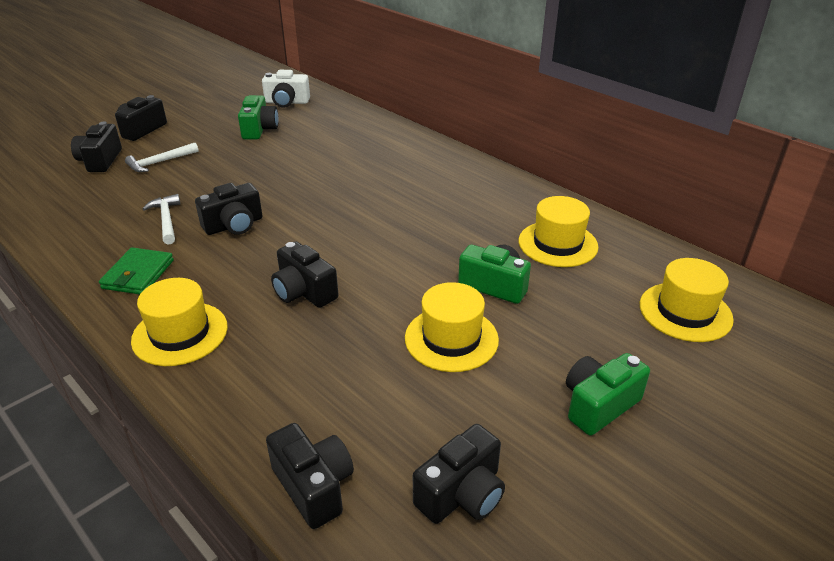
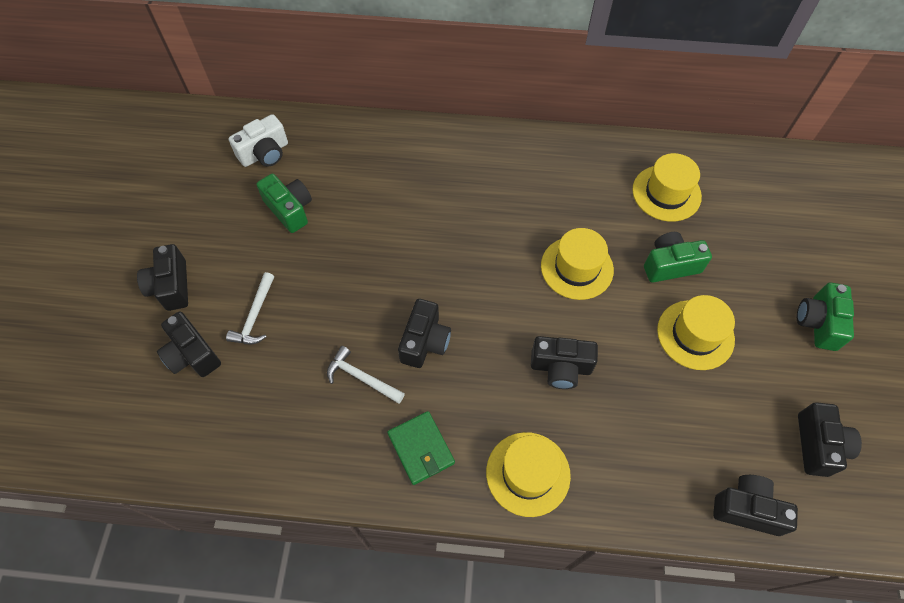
camera: 40 degrees left, 25 degrees up
(685, 312) = (791, 207): yellow hat -> yellow hat (577, 268)

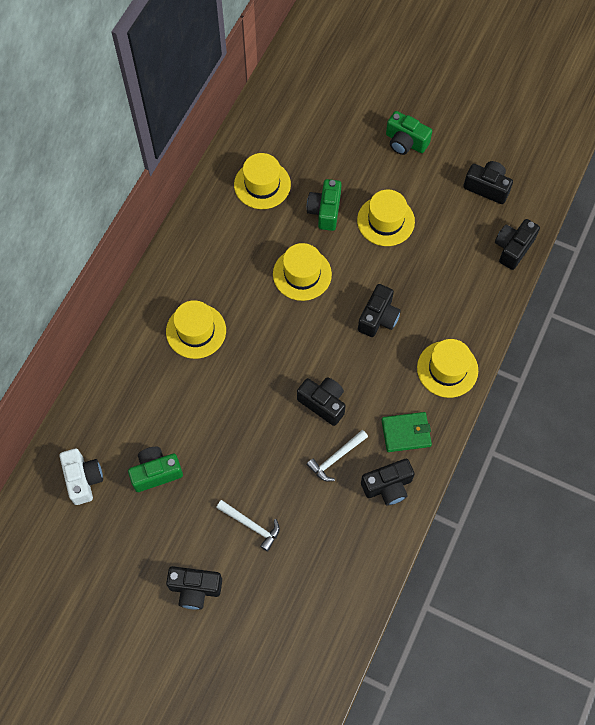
camera: 70 degrees left, 5 degrees up
(192, 354) = (268, 583): black camera -> black camera (388, 486)
(460, 191) = (196, 331): none -> yellow hat

